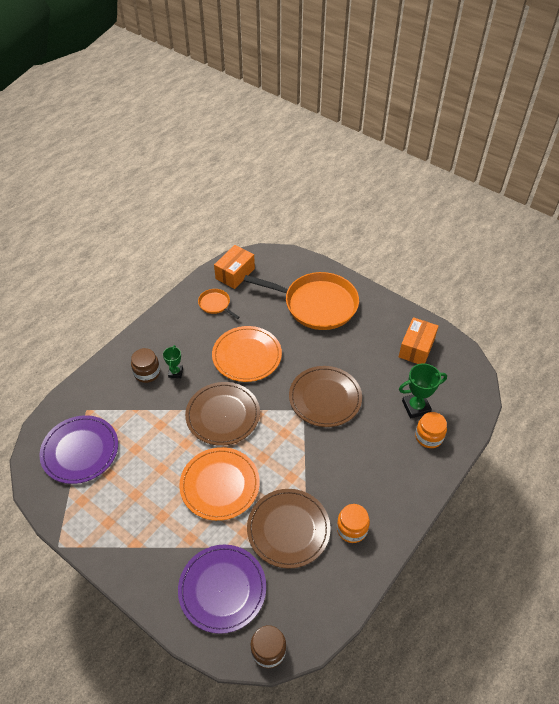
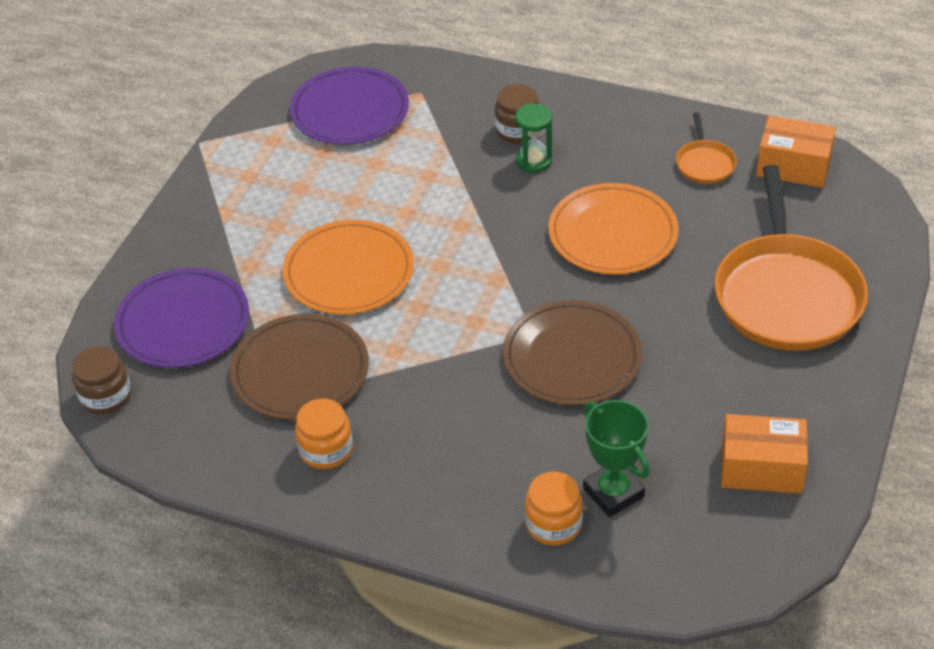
camera: 75 degrees right, 5 degrees down
(175, 372) = (534, 161): green trophy -> green hourglass
(215, 304) = (705, 163): orange pan -> orange pan turned 150 degrees clockwise
(223, 415) = (477, 238): brown plate -> none

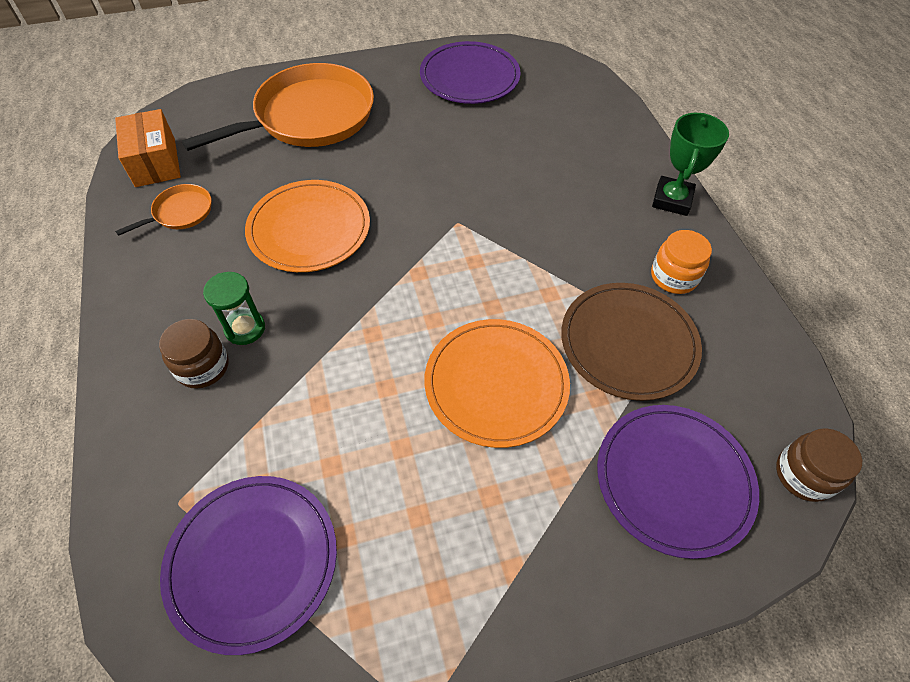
camera: 130 degrees left, 10 degrees up
(553, 524) = (598, 137): orange jar -> none
(572, 357) = (460, 191): brown plate -> none
(613, 492) = (549, 123): green trophy -> green trophy (672, 200)
(761, 468) = (469, 77): orange box -> purple plate

